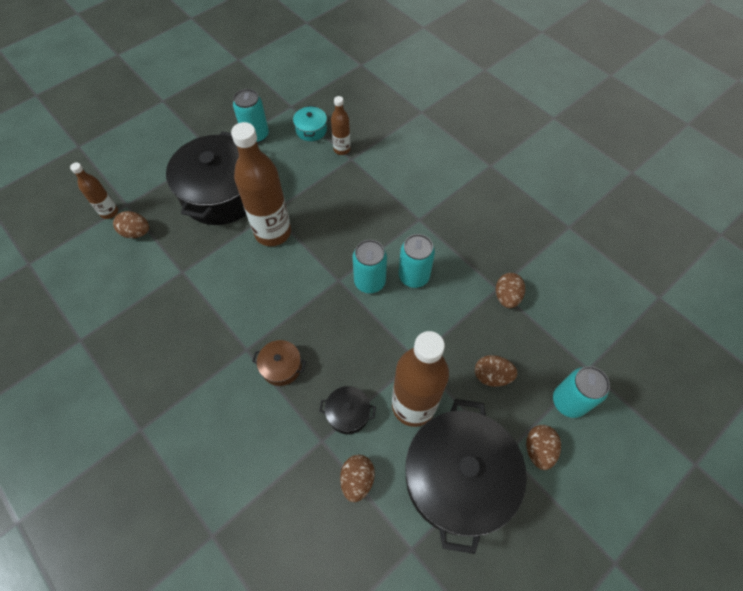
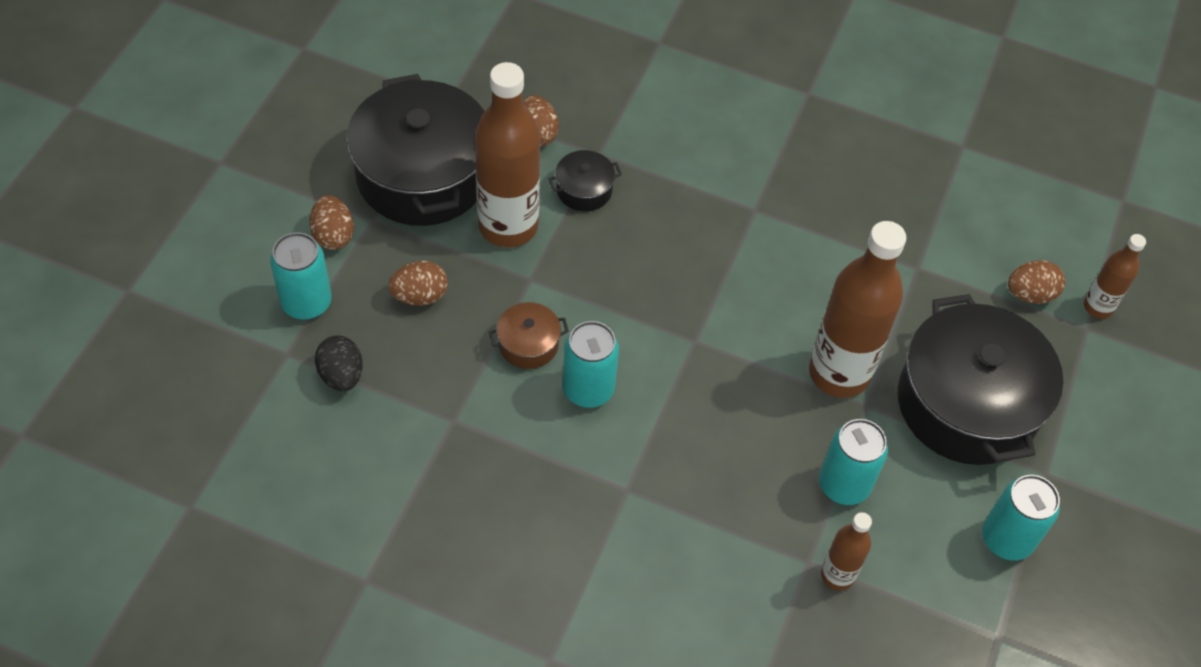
camera: 150 degrees right, 5 degrees down
(281, 367) = (697, 207): brown pot -> brown pot (528, 344)
(311, 130) = (921, 595): turquoise pot -> none
(369, 282) = (648, 356): turquoise can -> turquoise can (844, 485)
(506, 297) = (434, 412): brown egg -> none
(556, 341) = (341, 375): none -> black egg

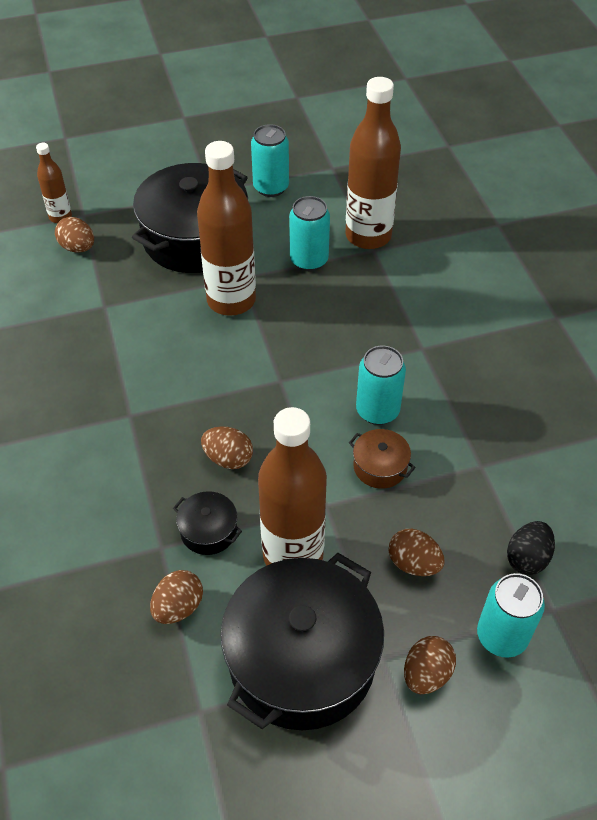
camera: 125 degrees left, 5 degrees down
(642, 246) = (228, 458): none -> brown egg
(837, 575) = (368, 236): brown bottle -> brown bottle, size x1.98

